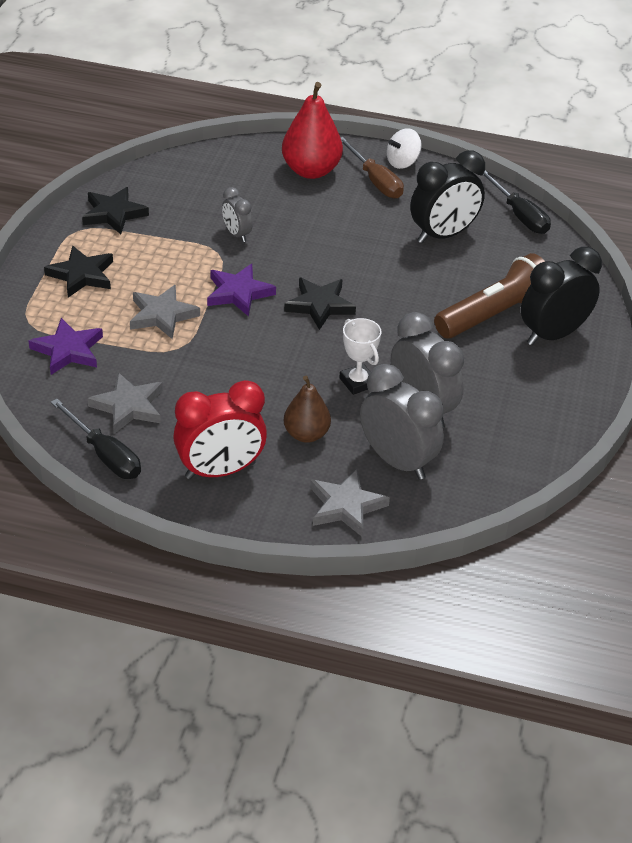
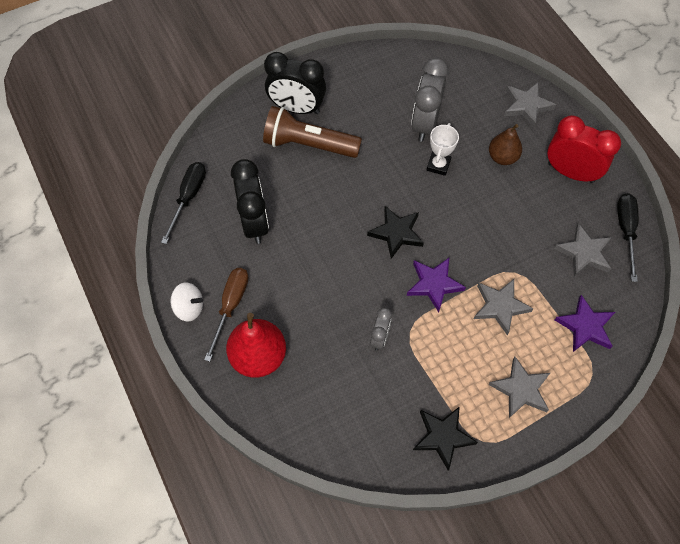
camera: 130 degrees left, 20 degrees up
(82, 275) = (521, 389): black star -> grey star
(397, 461) = (473, 107): grey clock -> none
(443, 235) = (254, 222): black clock -> black clock turned 60 degrees clockwise

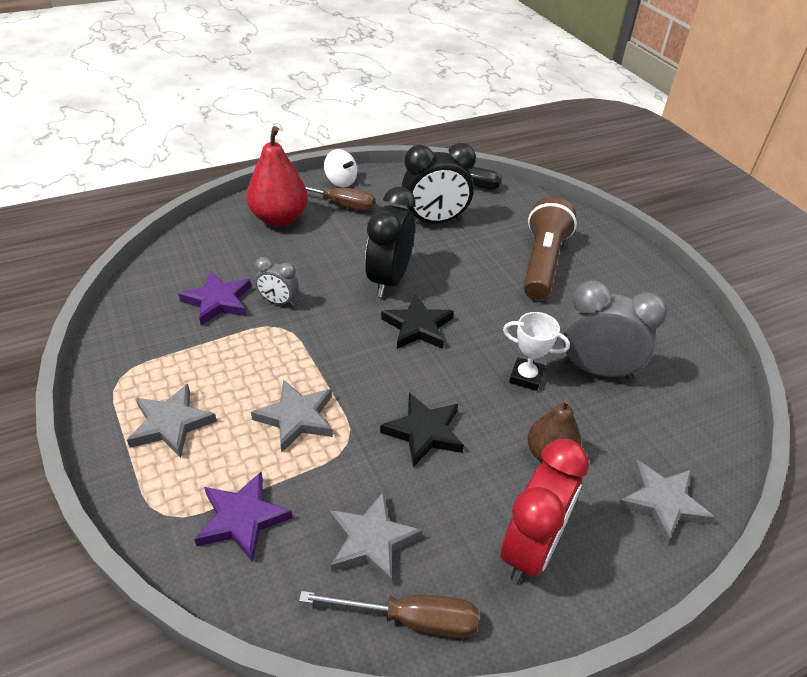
camera: 90 degrees right, 20 degrees down
(189, 308) = (340, 181): white spinning top -> white spinning top turned 60 degrees counterclockwise
(297, 108) = (594, 256): black clock -> black clock (389, 280)
(434, 284) = (340, 354): purple star -> purple star (218, 301)
(443, 437) = (140, 342): black star -> black star (424, 432)
(626, 231) = (410, 619): black screwdriver -> brown screwdriver

